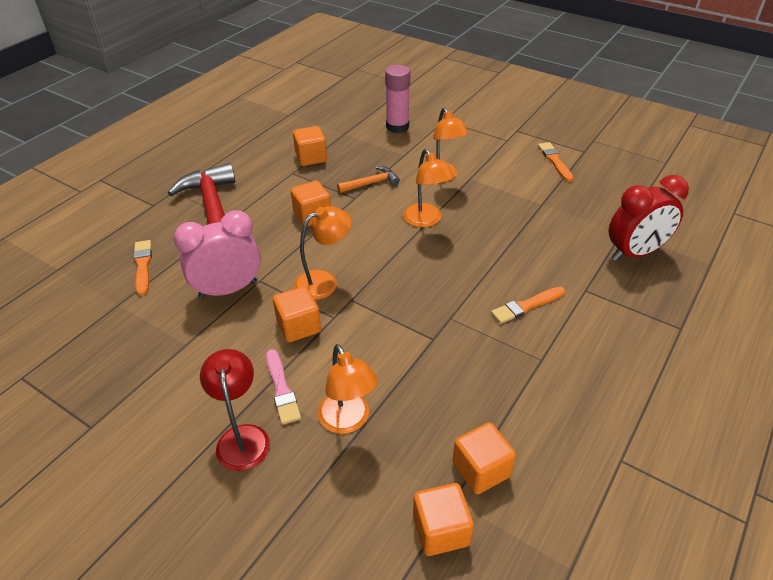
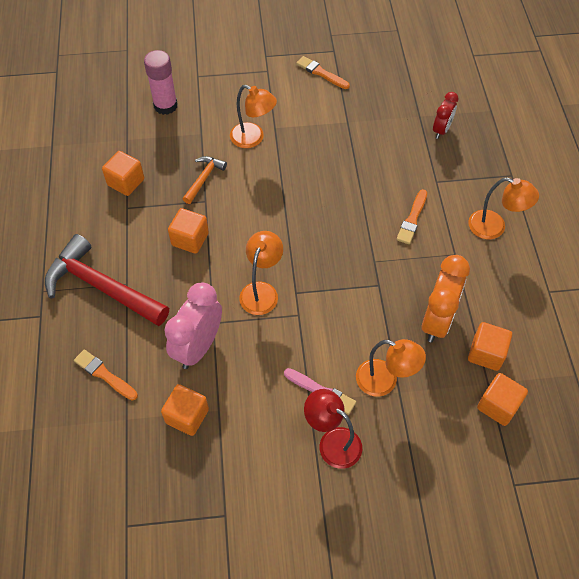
camera: 40 degrees left, 15 degrees up
(298, 326) = (282, 339): orange cube -> orange cube (187, 416)
(426, 220) = (281, 189): orange lamp -> orange lamp (494, 227)
(459, 404) = (437, 320): none -> orange clock
(635, 253) = (441, 130): red clock -> red clock, size x0.59

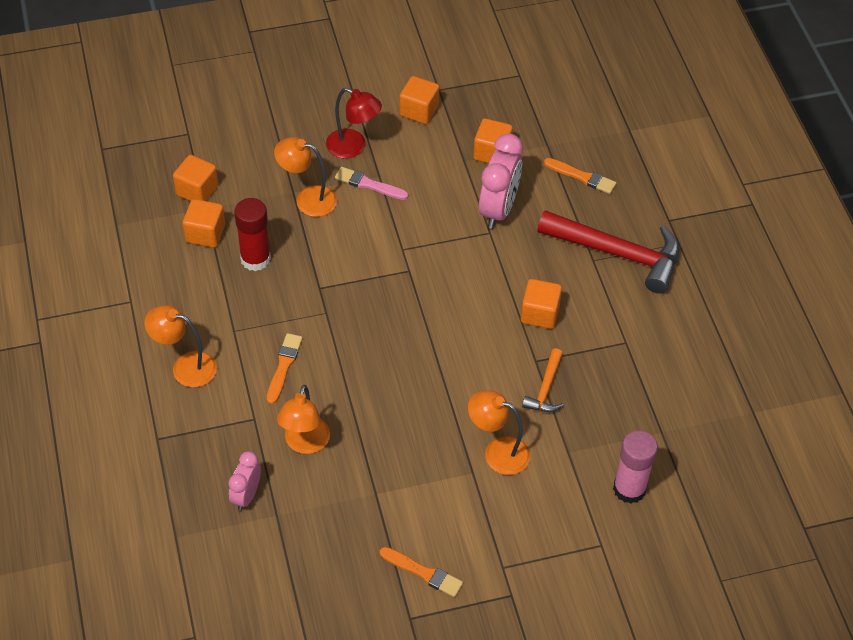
camera: 170 degrees right, 5 degrees down
(126, 182) = (639, 373): orange cube -> orange cube (419, 110)
(261, 291) = (446, 268): orange lamp -> orange lamp (305, 444)
(437, 320) = (255, 259): orange clock -> red glue stick
(441, 130) = (246, 495): red clock -> pink clock

